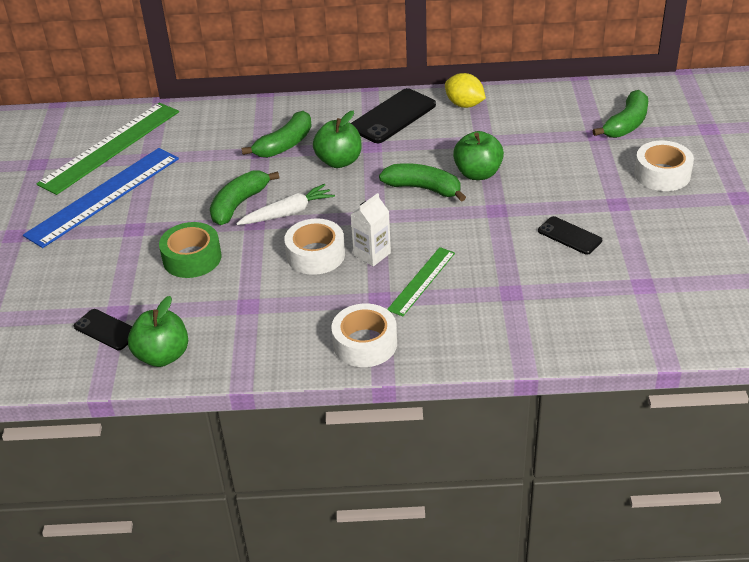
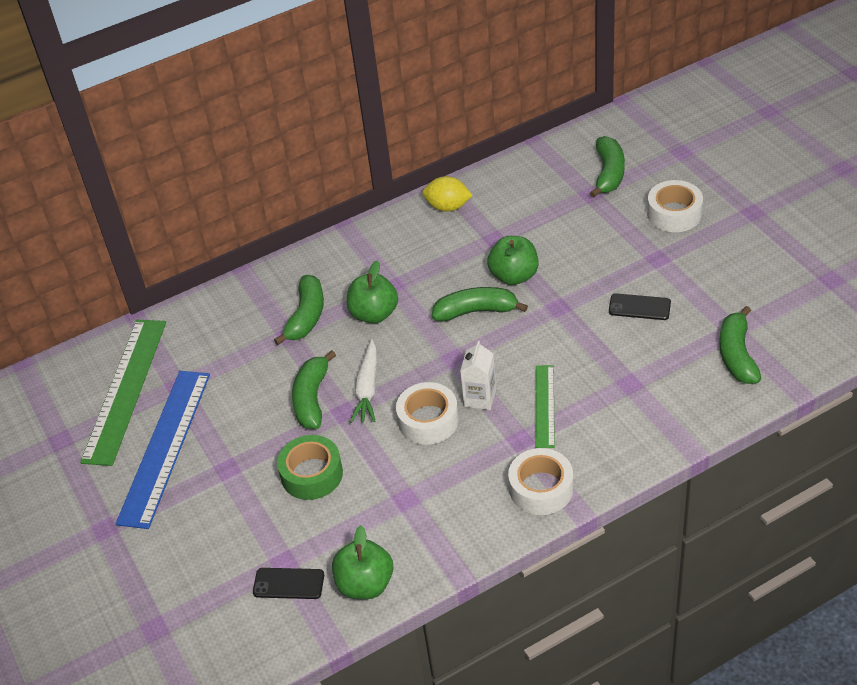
camera: 25 degrees left, 5 degrees up
(287, 213) = (367, 388): white carrot -> white carrot turned 150 degrees clockwise
(392, 116) = (389, 245): black phone -> none
(631, 306) = (737, 355): none -> green banana

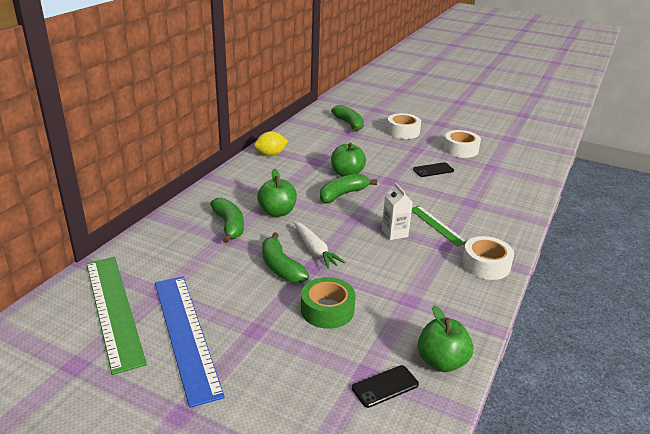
camera: 40 degrees left, 15 degrees down
(428, 420) = (375, 254): white tape -> white tape (460, 149)
(737, 355) = (506, 176): green banana -> none

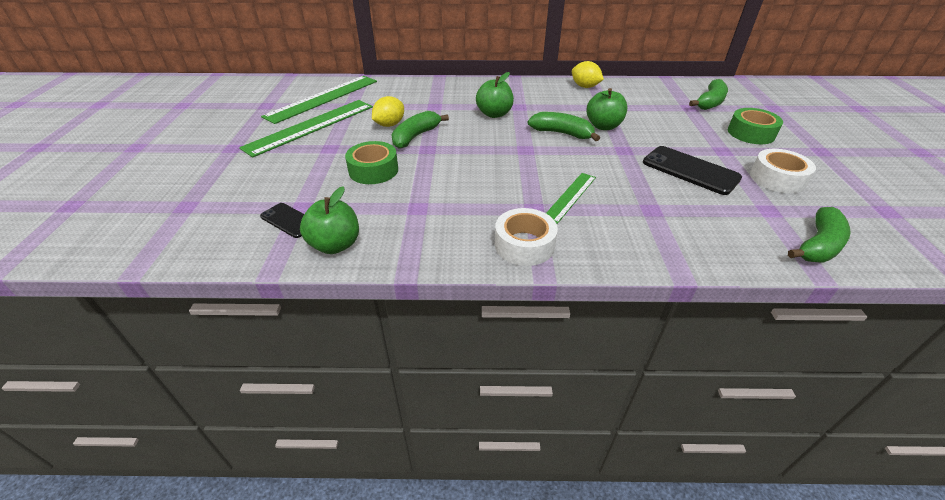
camera: 65 degrees right, 10 degrees up
(185, 335) = (310, 126): blue ruler -> green ruler
(229, 226) = (453, 103): green banana -> green banana (818, 245)
(239, 276) = (389, 125): none -> yellow lemon
(315, 250) = (454, 144): white carrot -> none
(394, 233) = (525, 175): white carton -> none
(403, 132) = (751, 133): white tape -> green tape
(433, 170) = (690, 170): black phone -> black phone, size x1.71

